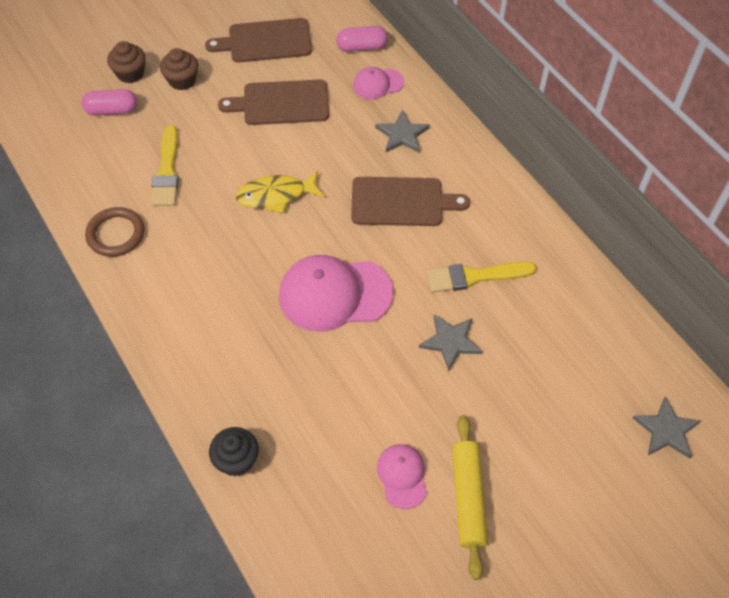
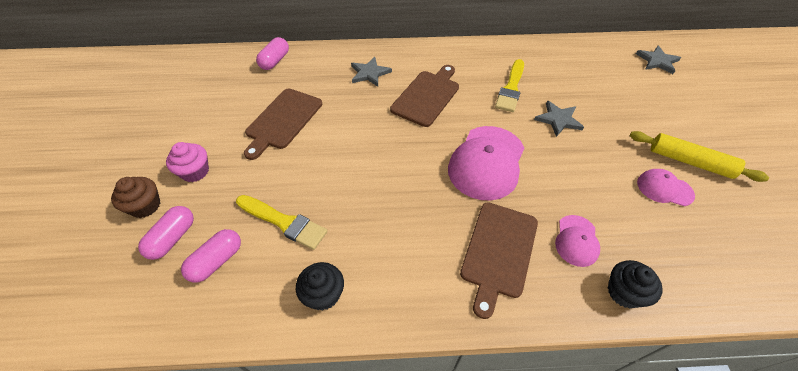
camera: 60 degrees left, 5 degrees down
(107, 150) = (217, 261): none -> pink capsule
(116, 234) = (323, 294): brown ring -> black cupcake
(182, 80) = (195, 171): brown cupcake -> pink cupcake
(266, 41) = (213, 105): brown cutting board -> brown cutting board (498, 252)
(276, 195) = (369, 159): yellow fish -> none
(378, 84) = (315, 67): pink cap -> pink cap (576, 240)

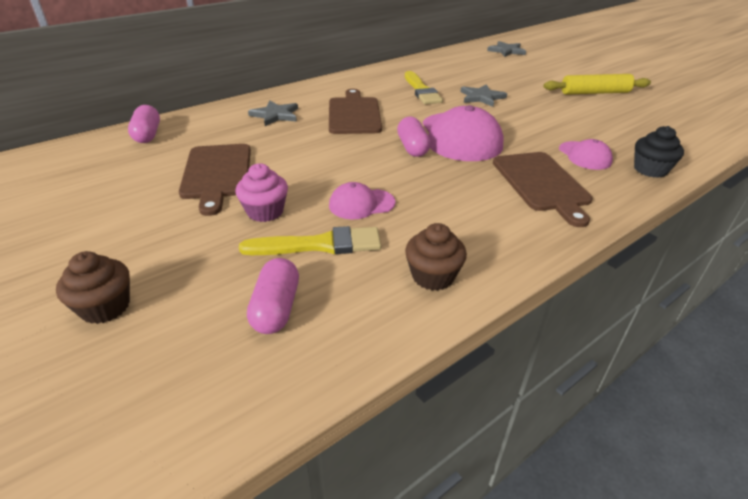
camera: 35 degrees left, 15 degrees down
(173, 238) = (187, 317): pink capsule -> pink capsule (412, 147)
(195, 171) = (147, 250): pink cupcake -> pink cupcake (265, 211)
(323, 294) = (433, 276): black cupcake -> brown cupcake
(664, 189) = (599, 110): pink cap -> pink cap (361, 204)

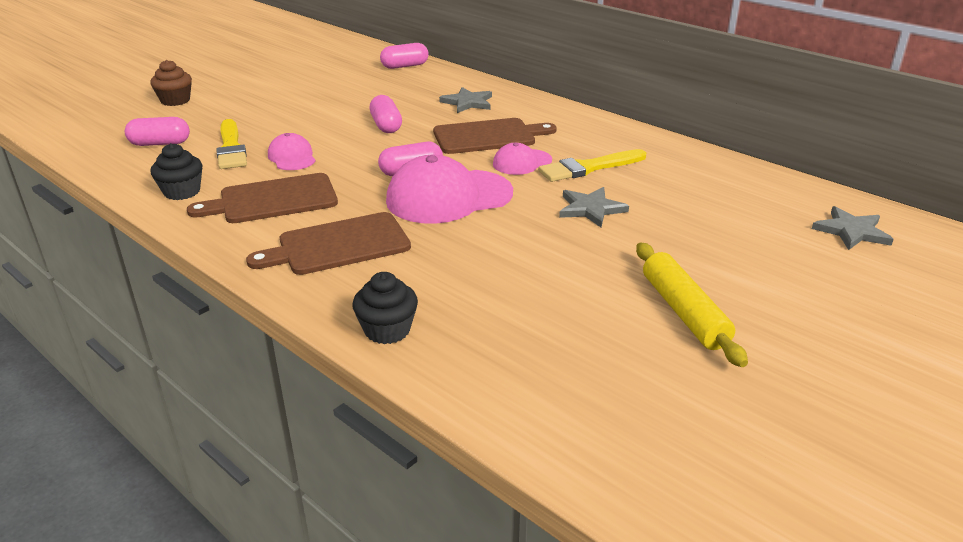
camera: 80 degrees right, 5 degrees down
(217, 173) = (340, 99): brown cutting board -> brown cutting board (273, 200)
(265, 211) = (280, 124): pink cupcake -> none
(306, 153) = (386, 125): none -> pink capsule
(433, 276) = (182, 192): brown cupcake -> black cupcake
(584, 156) = (418, 280): pink cap -> pink cap (522, 162)

